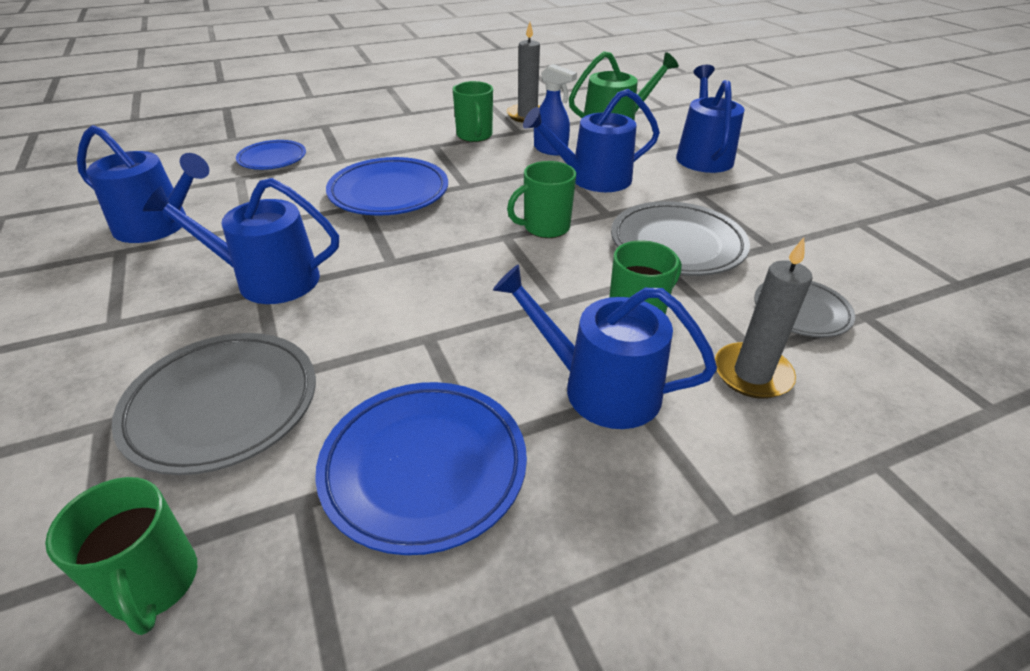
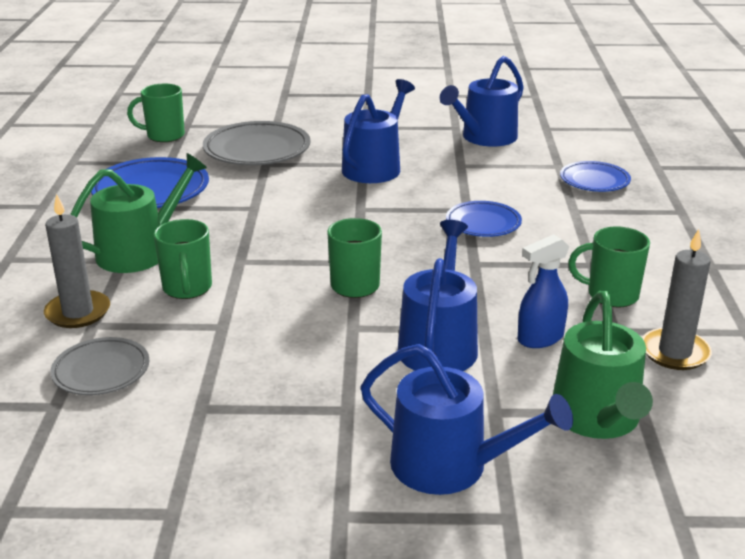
camera: 115 degrees right, 10 degrees down
(389, 193) = (483, 223): blue plate -> blue plate, size x0.61
(600, 388) = (140, 251): blue watering can -> green watering can
(677, 245) = (259, 347): grey plate -> none

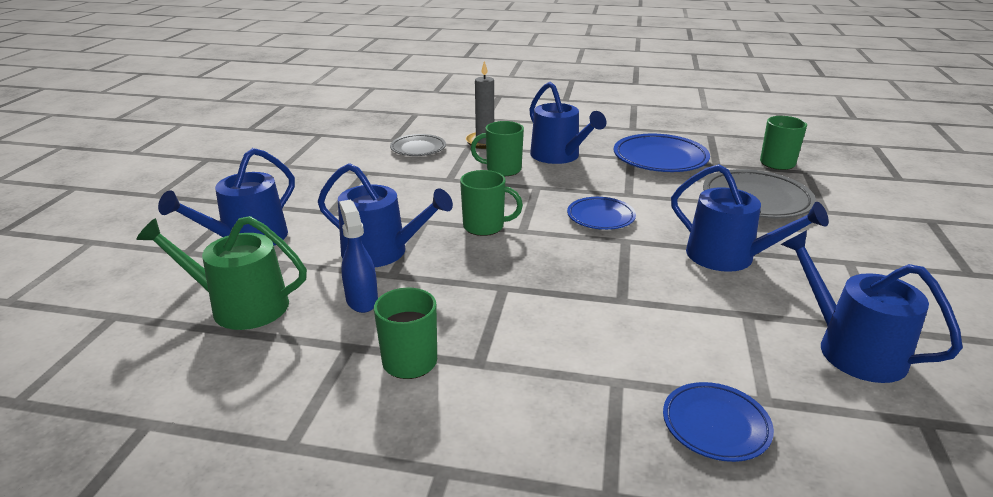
camera: 100 degrees right, 0 degrees up
(140, 251) = (559, 156): green watering can -> blue watering can
(483, 223) = (587, 305): blue plate -> blue plate (600, 217)
(674, 352) = (291, 375): grey candle -> none

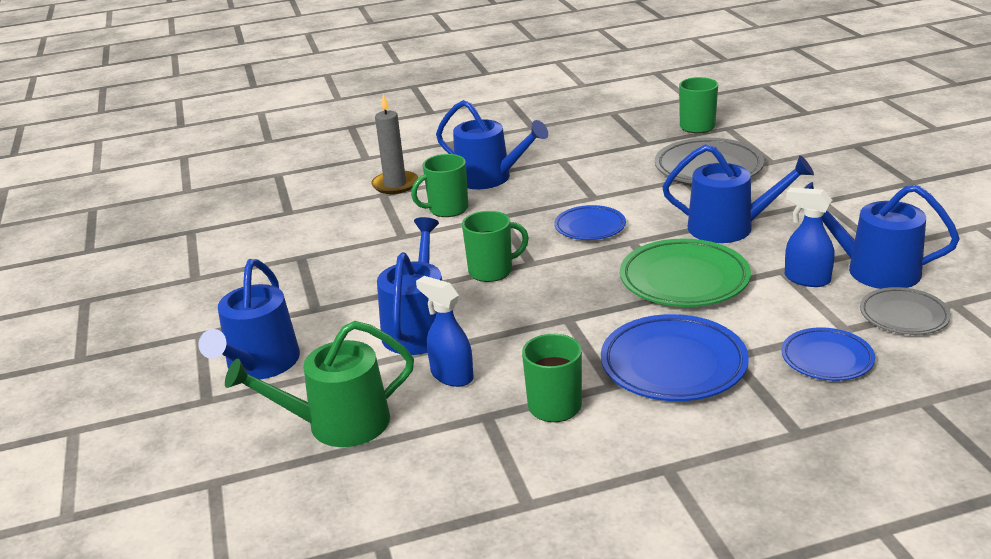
camera: 25 degrees left, 0 degrees up
(382, 252) = (418, 328): blue watering can -> blue watering can turned 75 degrees counterclockwise
(418, 149) = (330, 213): grey plate -> grey plate (903, 316)
(640, 290) = (684, 280): none -> green plate
(660, 159) = (589, 152): blue plate -> blue plate (673, 365)
(766, 332) = (806, 279): none -> blue spray bottle

